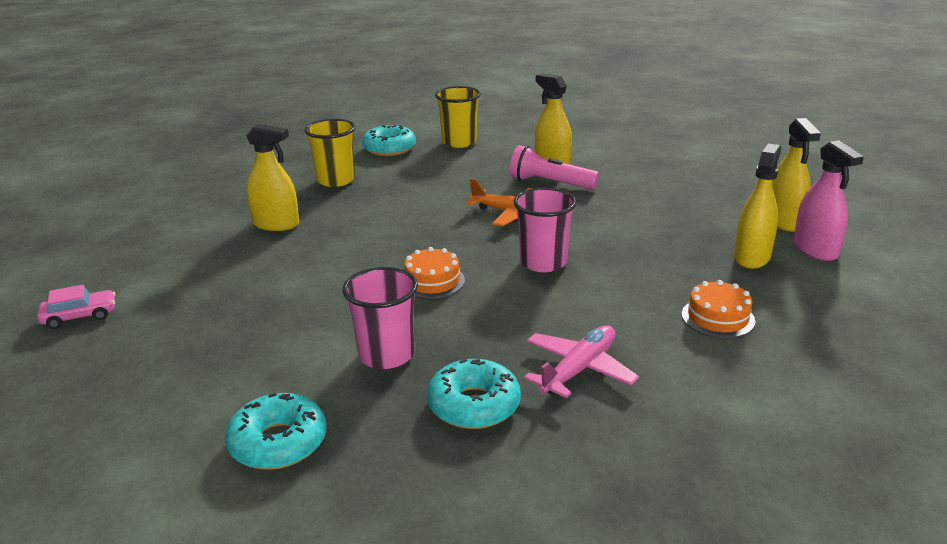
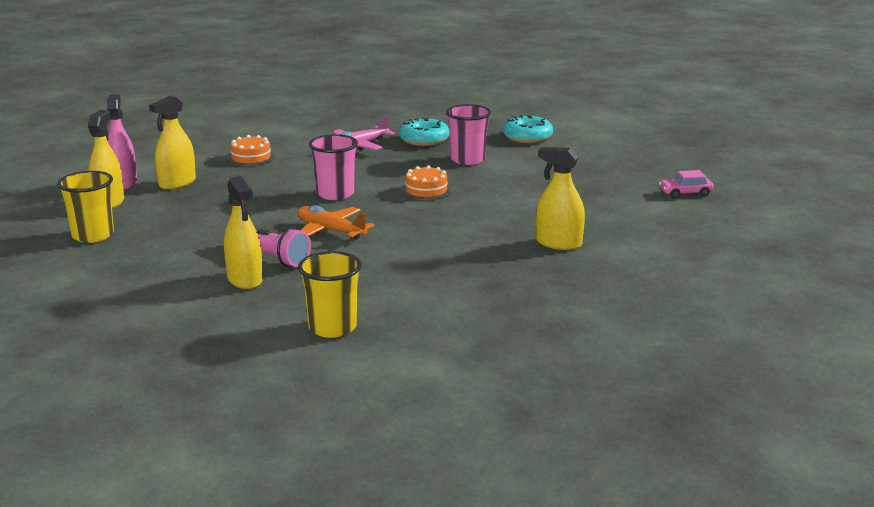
camera: 170 degrees left, 5 degrees down
(336, 180) = (502, 286): yellow cup -> yellow cup (93, 235)
(389, 149) = (429, 327): turquoise donut -> none

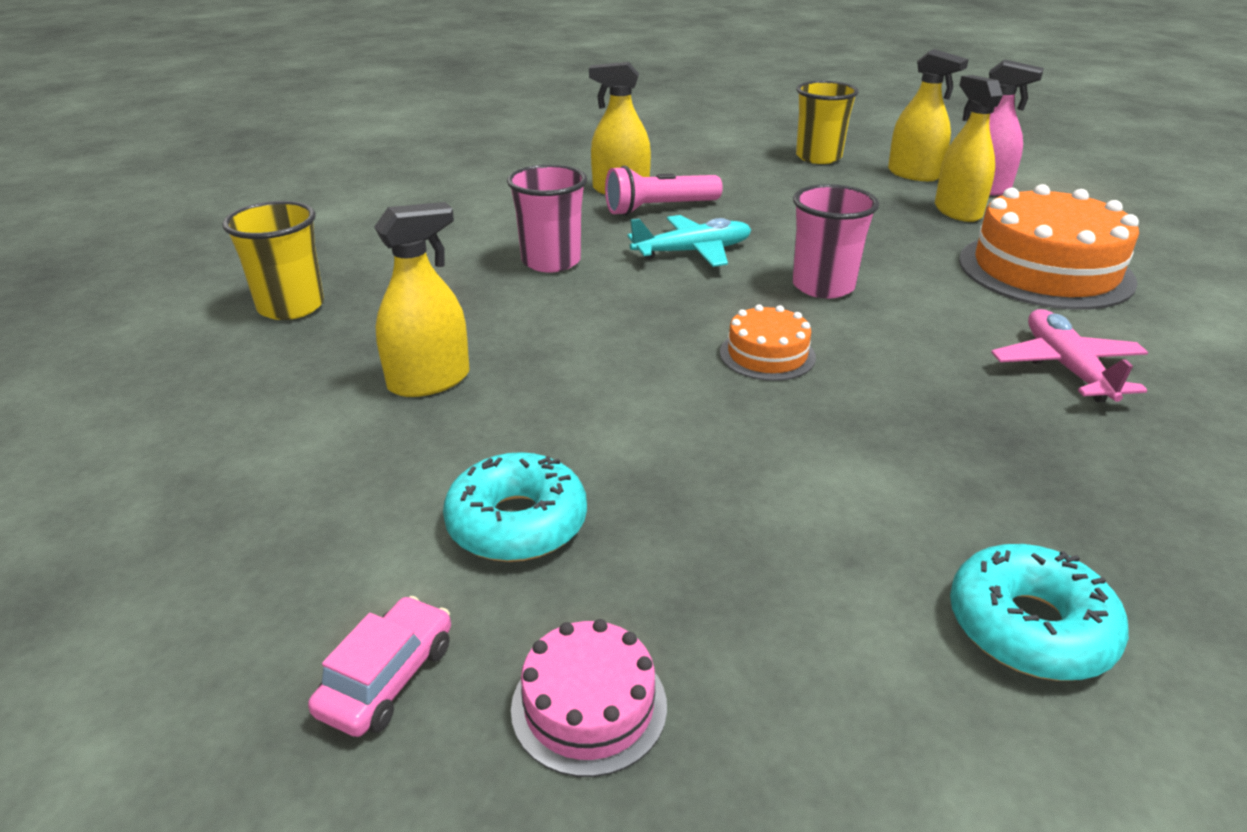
camera: 125 degrees right, 10 degrees up
(251, 158) = (1045, 270): orange cake -> orange cake, size x2.04
(330, 230) = (693, 252): orange plane -> turquoise plane
(332, 327) = (464, 199): yellow cup -> yellow cup (291, 307)
(424, 140) = (1076, 452): turquoise donut -> turquoise donut (517, 523)
(467, 159) = (900, 456): pink cup -> pink cup (551, 261)
(645, 171) = (589, 706): none -> pink cake

